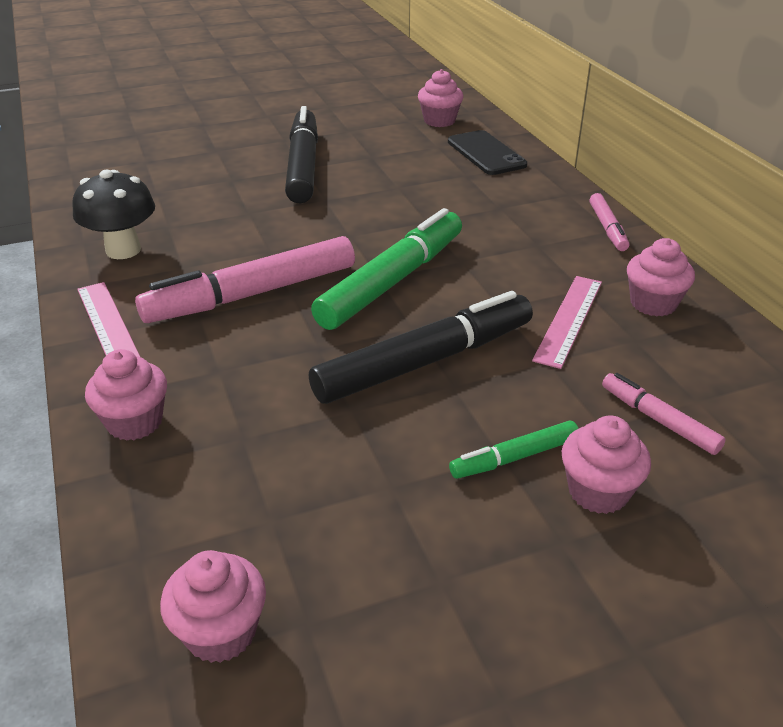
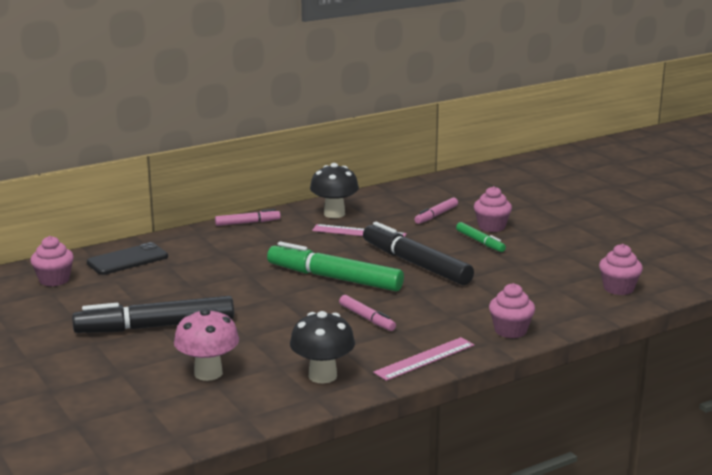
camera: 100 degrees left, 15 degrees down
(180, 189) = (208, 373): none -> pink mushroom
(252, 294) = (367, 318): pink marker -> pink marker, size x0.50
(653, 303) = (334, 214): pink cupcake -> black mushroom

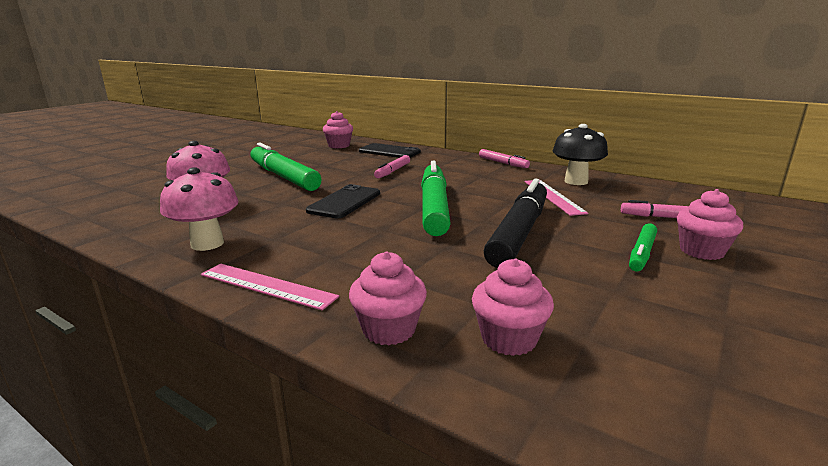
camera: 65 degrees right, 0 degrees up
(155, 326) = (283, 177): black marker -> green marker
(279, 309) = (344, 202): none -> black phone
(322, 376) = (207, 244): black mushroom -> pink mushroom
(367, 318) = (354, 237): pink marker -> pink marker (393, 171)
(618, 288) = (685, 418): pink cupcake -> pink cupcake (509, 339)

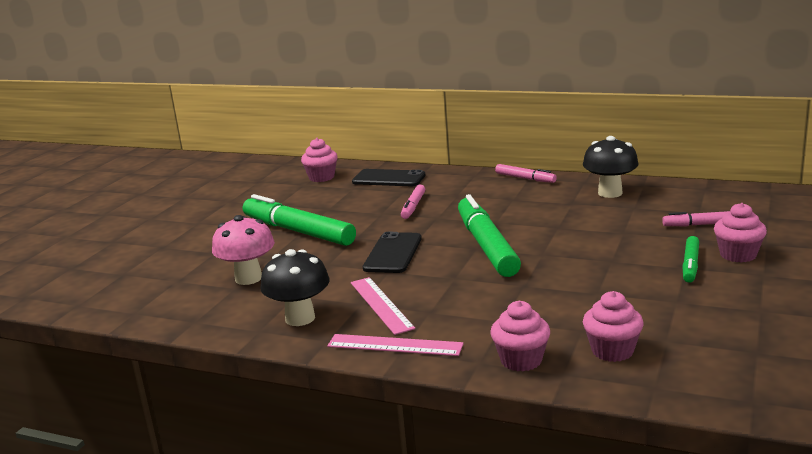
camera: 10 degrees left, 0 degrees up
(207, 244) = (300, 318): pink mushroom -> black mushroom
(519, 232) = (580, 261): black marker -> none
(553, 196) = (595, 215): pink ruler -> pink ruler (381, 305)

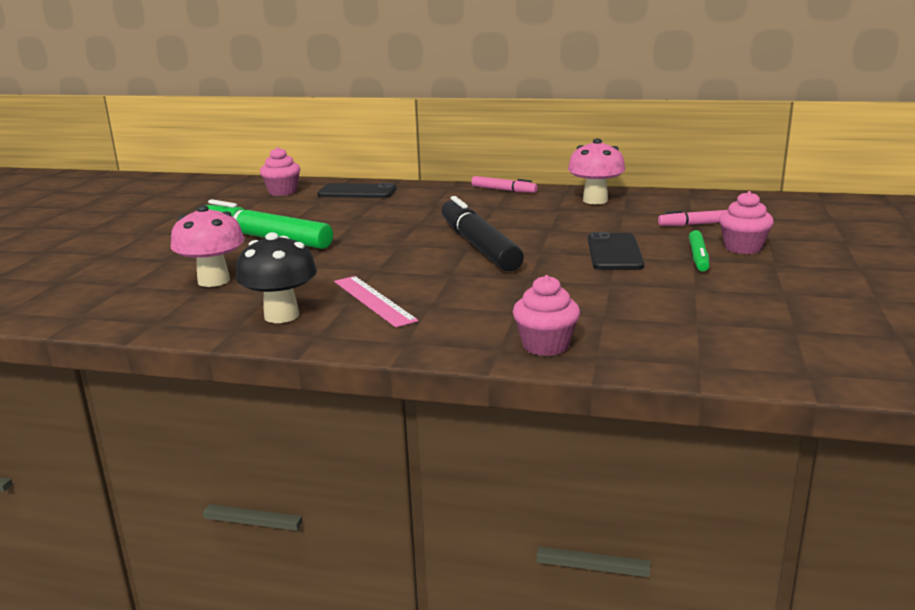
camera: 10 degrees left, 0 degrees up
(393, 253) = (376, 255): black phone -> black phone (614, 252)
(394, 345) = (398, 337): pink ruler -> none
(413, 206) = (390, 215): pink marker -> none
(487, 246) = (478, 246): green marker -> black marker
(610, 193) = (595, 200): black mushroom -> pink mushroom
(612, 351) = (643, 333): pink cupcake -> none

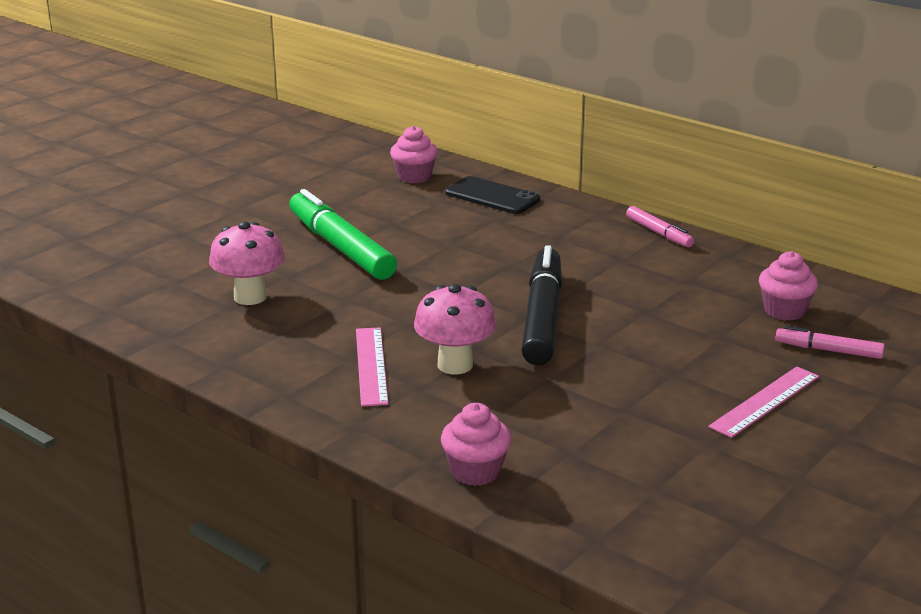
camera: 25 degrees right, 5 degrees up
(281, 316) = (274, 361): black mushroom -> none
(595, 200) = (748, 278): pink mushroom -> pink mushroom (455, 365)
(614, 252) = (678, 368): black phone -> none
(698, 257) = (765, 401): green marker -> pink ruler
(743, 248) = (836, 402): pink cupcake -> pink cupcake (784, 311)

